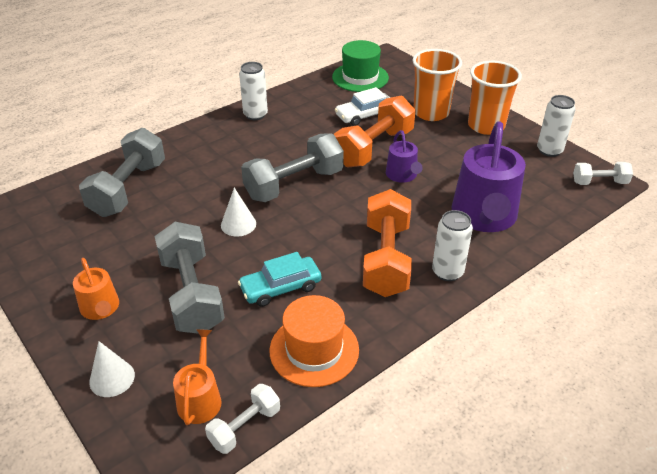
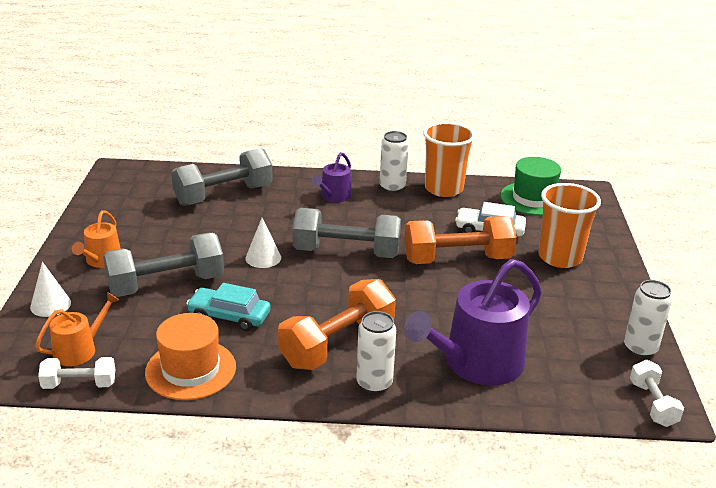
camera: 40 degrees right, 10 degrees down
(192, 294) = (166, 284): grey dumbbell -> grey dumbbell turned 45 degrees clockwise
(402, 175) = (450, 292): purple watering can -> purple watering can (333, 196)
(486, 126) = (602, 294): orange cup -> orange cup (443, 189)
(599, 182) = (652, 404): white dumbbell -> white dumbbell turned 45 degrees clockwise

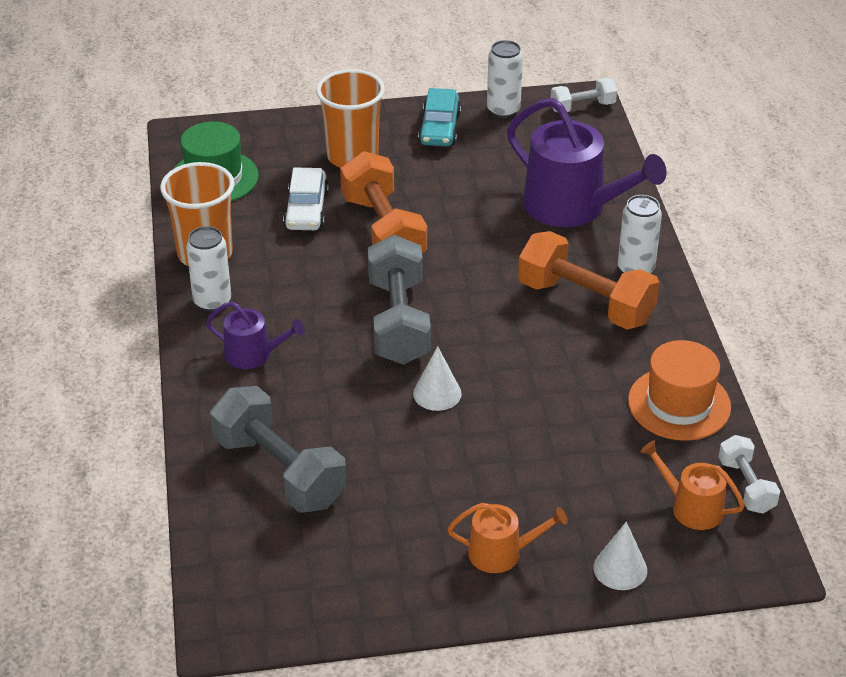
camera: 100 degrees left, 10 degrees up
(166, 284) = (531, 469): grey dumbbell -> none
(229, 316) = (572, 396): turquoise car -> turquoise car (439, 128)

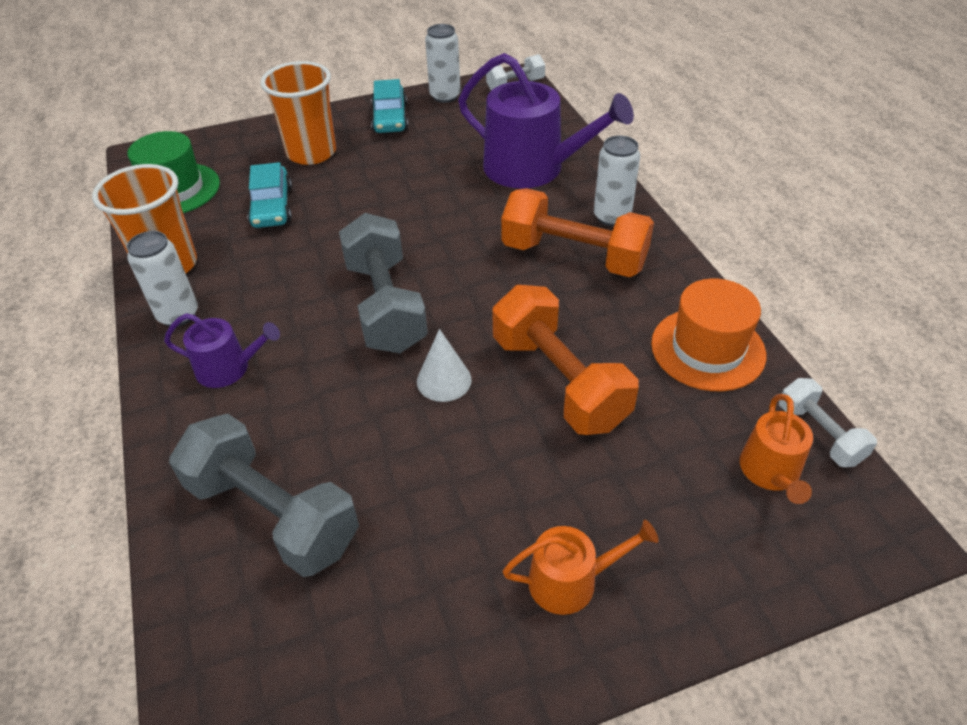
camera: 10 degrees left, 5 degrees up
(306, 209) = (272, 207): white car -> turquoise car
(383, 231) = (353, 216): orange dumbbell -> orange dumbbell (559, 381)
(620, 569) = (722, 575): white cone -> none
(691, 507) = (771, 473): orange watering can -> orange watering can turned 105 degrees counterclockwise

